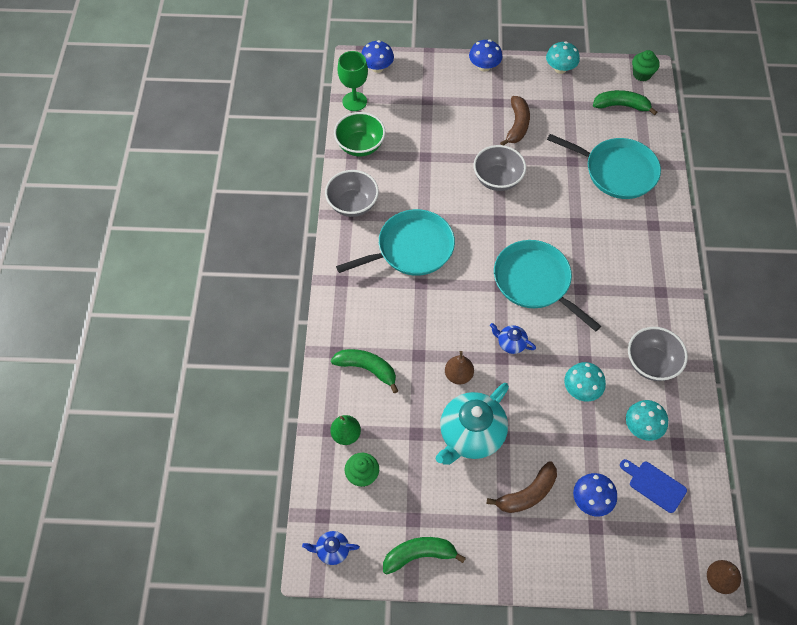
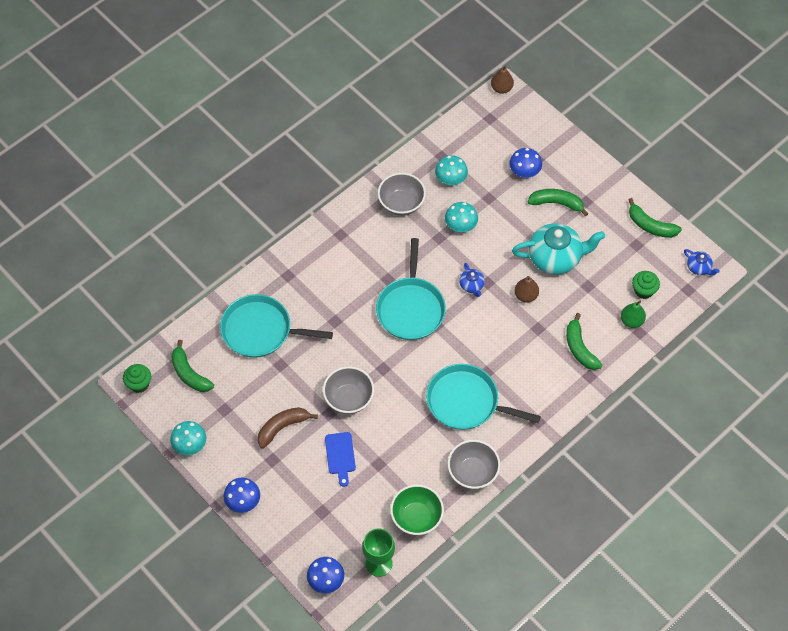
camera: 135 degrees left, 0 degrees up
(527, 494) = (556, 203): brown banana -> green banana
(616, 171) = (260, 330): turquoise pan -> turquoise pan turned 60 degrees counterclockwise
(654, 485) = (480, 150): blue cutting board -> blue cutting board (340, 456)

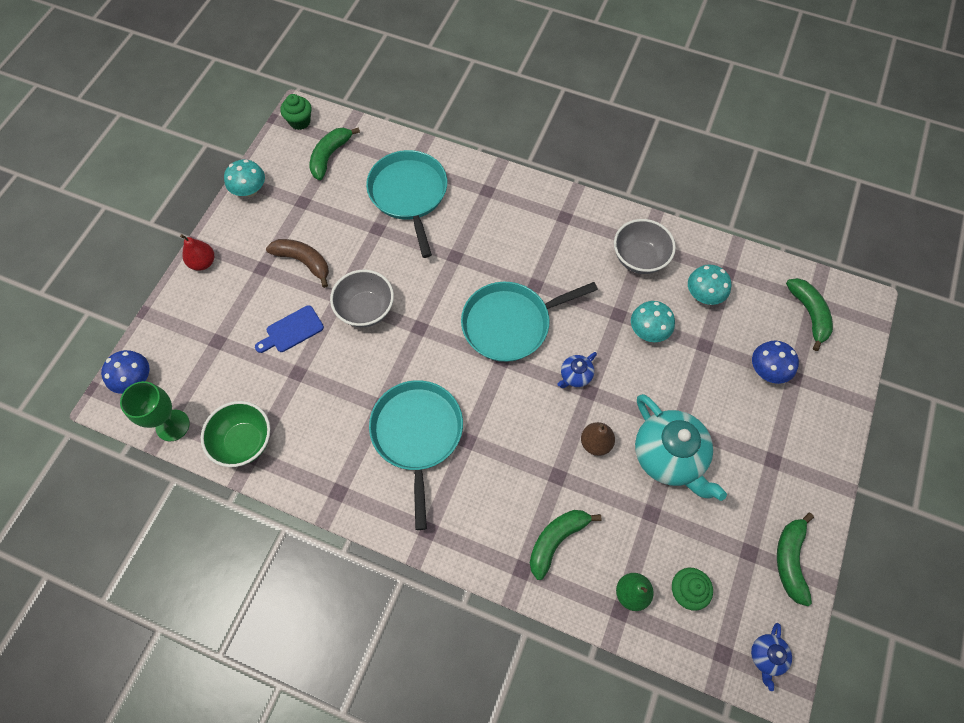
camera: 65 degrees right, 5 degrees up
(243, 501) = (203, 262): blue mushroom -> red pear
(472, 472) = (326, 480): grey bowl -> none
(501, 88) = (864, 297): brown pear -> none
(556, 203) = (747, 426): green banana -> green banana (809, 314)

